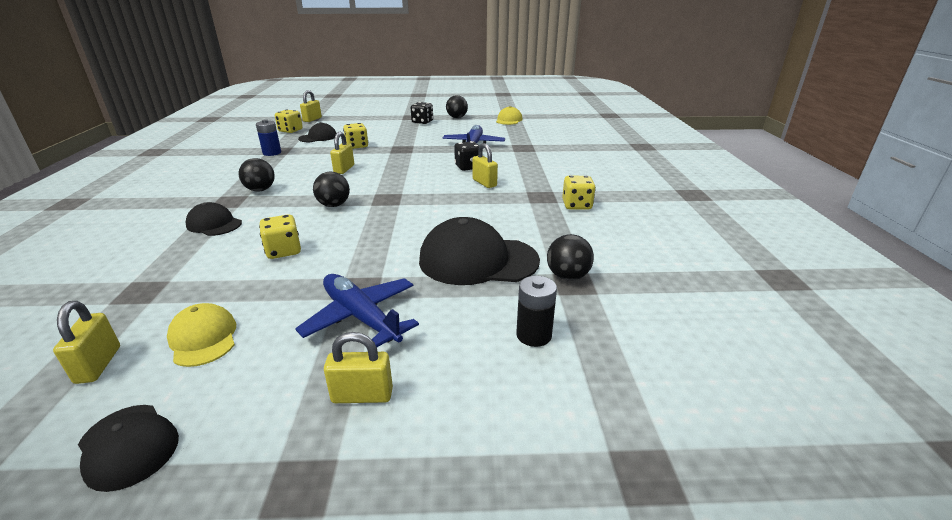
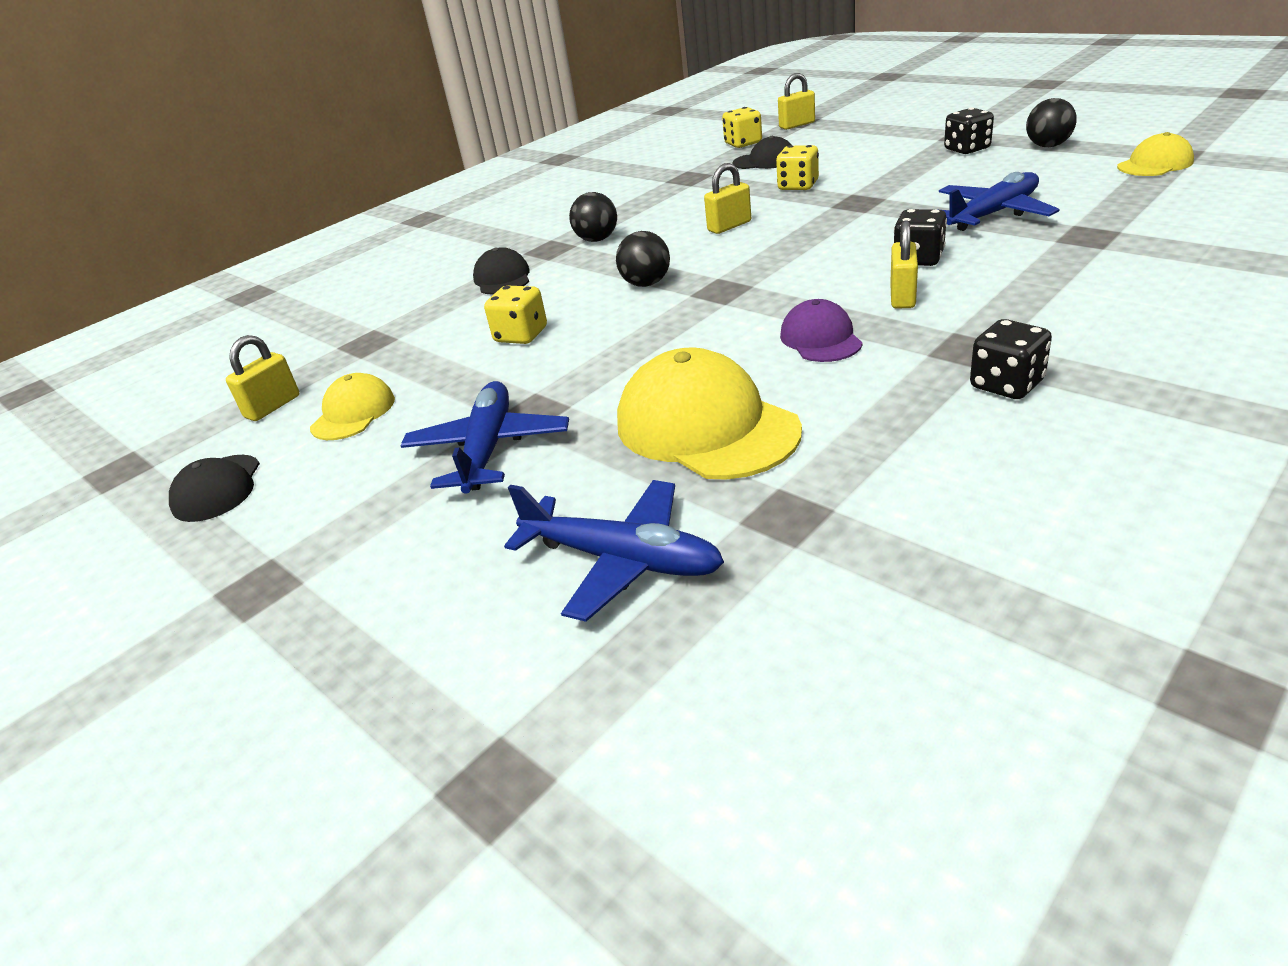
camera: 50 degrees right, 5 degrees up
(272, 153) = (676, 181): blue battery -> none
(362, 395) = (386, 535): yellow padlock -> none
(473, 208) = (820, 338): none -> purple cap
(477, 260) = (706, 426): black cap -> yellow cap
(533, 335) = (622, 560): black battery -> blue plane
(567, 276) = (792, 501): black ball -> none
(576, 205) = (1006, 385): yellow dice -> black dice

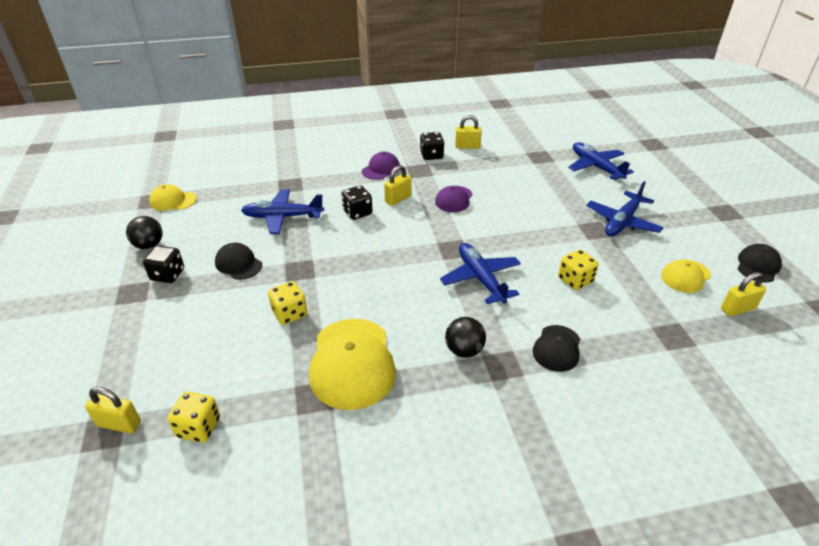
camera: 150 degrees left, 5 degrees up
(646, 284) = (480, 278): black ball -> blue plane
(706, 426) = (535, 189): yellow cap -> yellow cap (352, 363)
(729, 226) = (382, 300): yellow padlock -> yellow padlock (467, 146)
(765, 161) = (244, 372): black cap -> black cap (238, 264)
(1030, 316) = (381, 169): none -> purple cap

